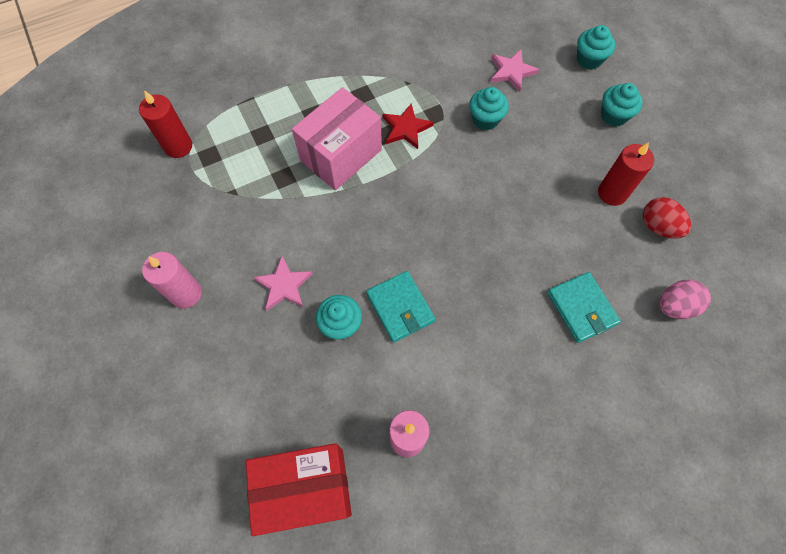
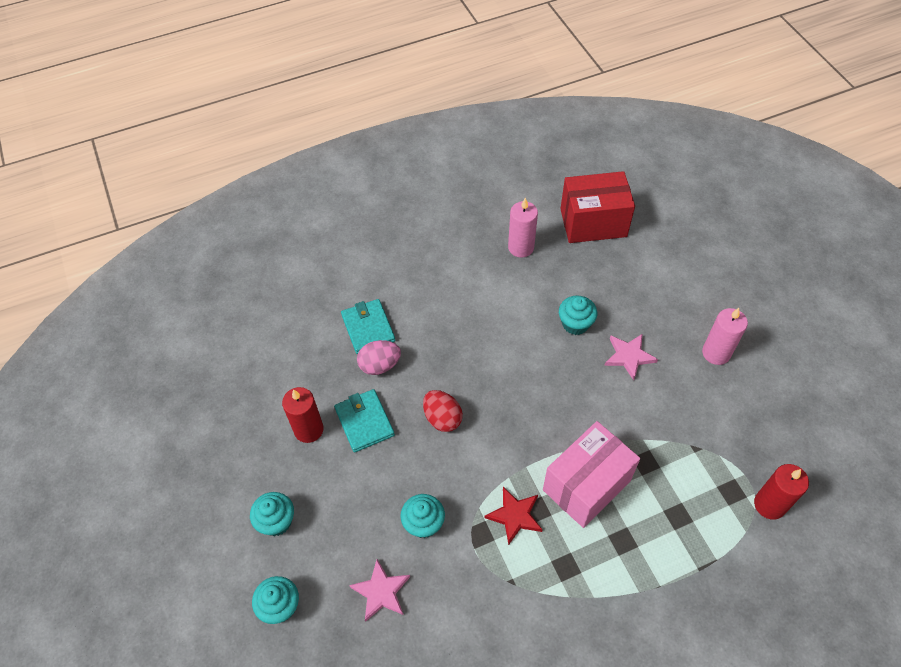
camera: 175 degrees left, 10 degrees down
(400, 307) = (524, 334): turquoise wallet -> turquoise wallet (364, 422)
(658, 226) = (276, 394): red egg -> red egg (442, 418)
(675, 306) = (288, 327): pink egg -> pink egg (380, 365)

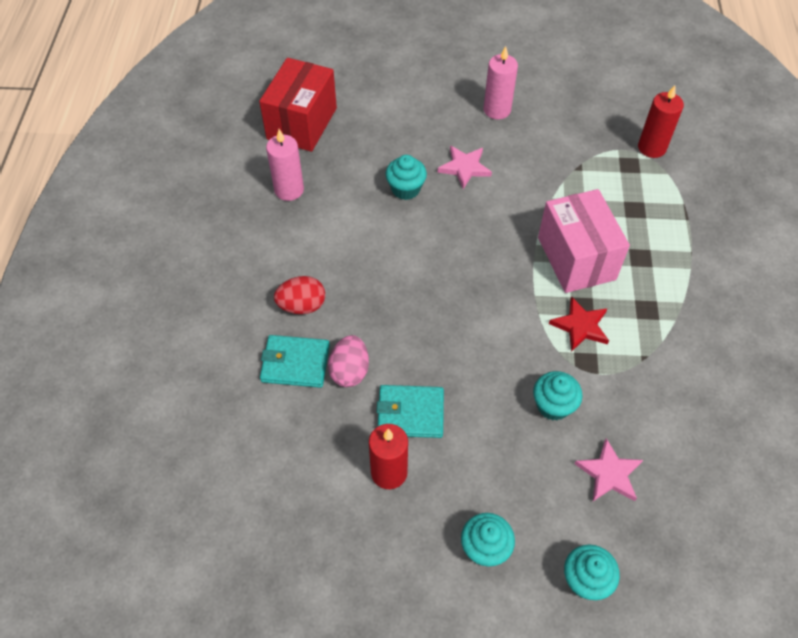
camera: 65 degrees left, 0 degrees up
(442, 418) = (446, 340): red egg -> red egg (302, 306)

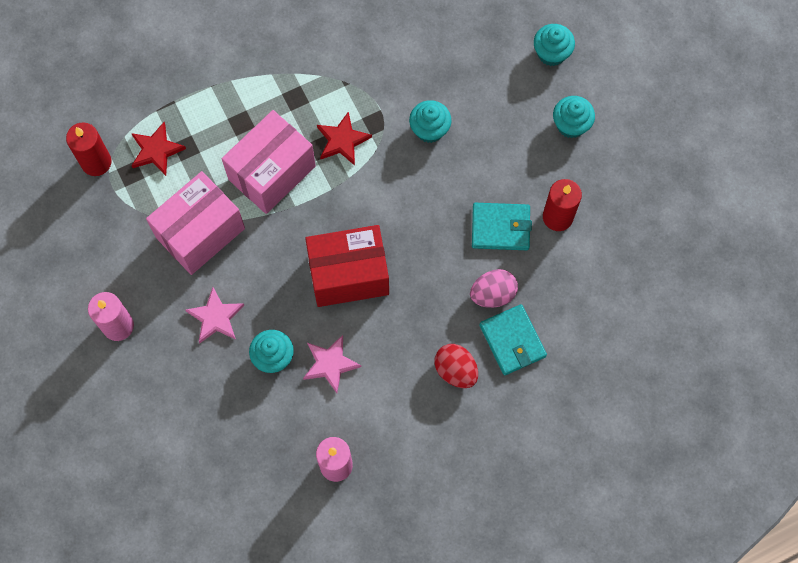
camera: 120 degrees left, 15 degrees up
(302, 123) = (242, 510): red box -> red box (349, 275)
(410, 413) = (500, 228): turquoise wallet -> turquoise wallet turned 60 degrees counterclockwise
(546, 187) = (200, 233): none -> pink box
(609, 473) = (463, 69): pink star -> pink star (330, 364)
(643, 189) = (156, 150): none -> red star

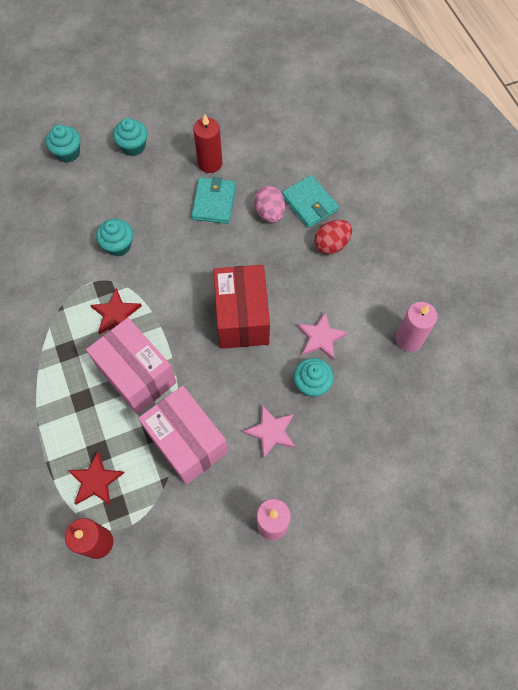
camera: 85 degrees left, 5 degrees down
(512, 341) = (309, 203): turquoise wallet -> turquoise wallet turned 75 degrees clockwise

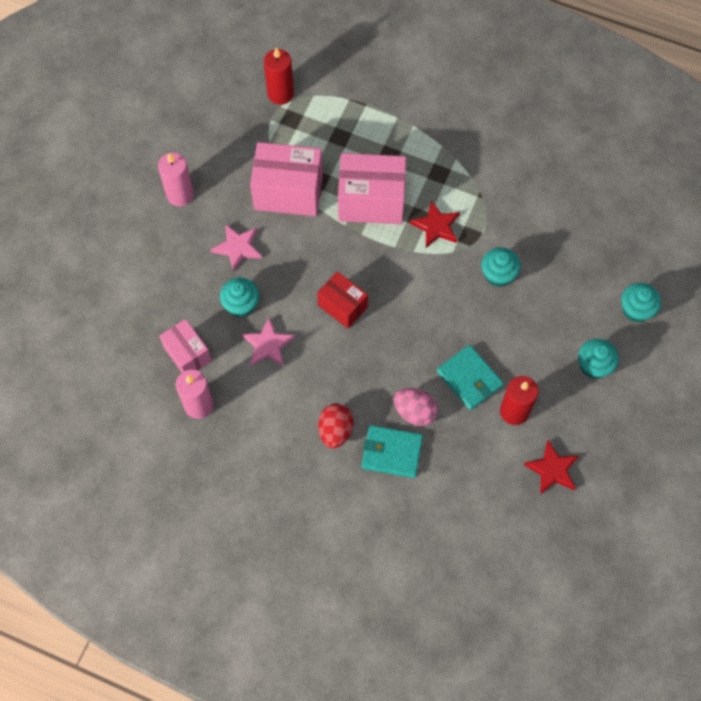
camera: 135 degrees right, 0 degrees up
(96, 481) = (321, 121): red star -> red star (552, 469)
(242, 318) = (342, 306): red box -> red box, size x0.61
(385, 382) = (187, 354): none -> pink box

